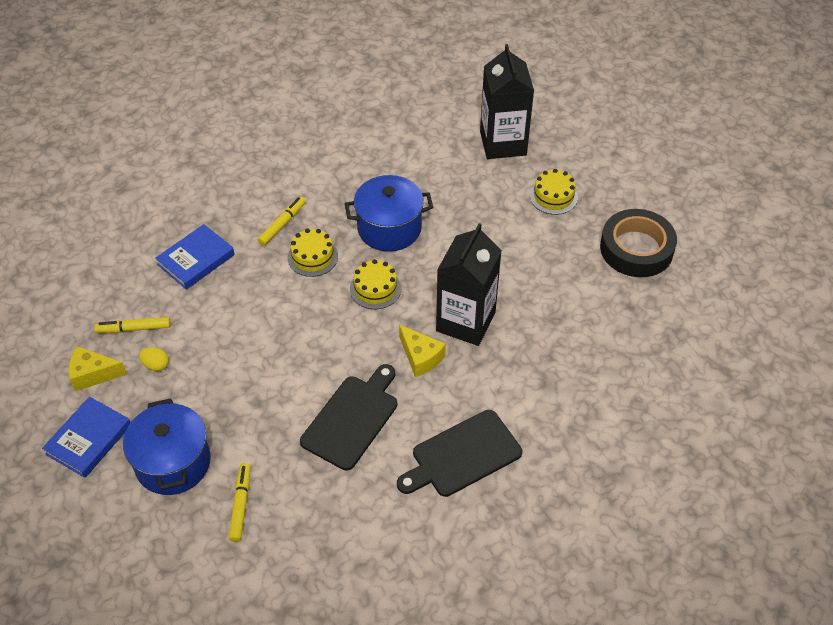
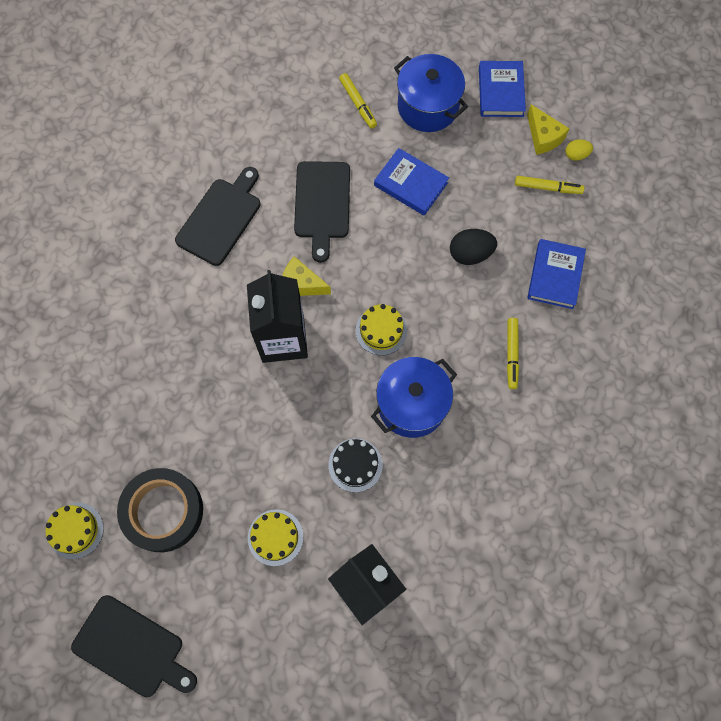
camera: 150 degrees right, 20 degrees up
(93, 374) = (543, 137): yellow cheese -> yellow cheese turned 90 degrees clockwise
(134, 329) = (548, 188): yellow marker -> yellow marker turned 45 degrees clockwise
(156, 365) = (503, 168): yellow egg -> yellow egg (576, 155)
(251, 309) = (470, 254): none -> black egg
(253, 394) = (411, 184): none -> blue book
(312, 257) = (458, 334): yellow cake -> yellow cake (75, 530)
(462, 211) = (355, 465): none -> black cake
(696, 182) = (132, 648): none -> black cutting board

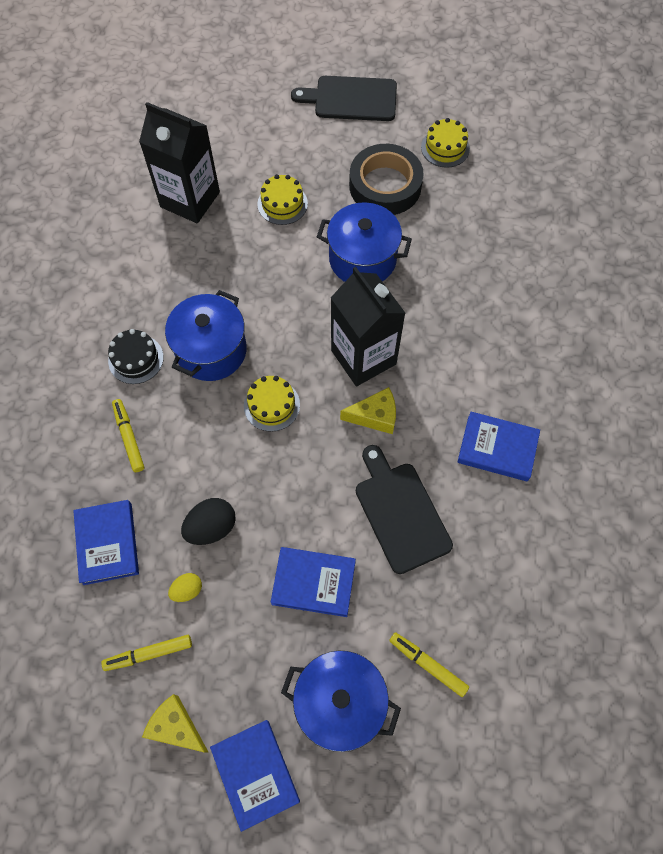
camera: 155 degrees right, 5 degrees down
(221, 218) = (497, 448): black cutting board -> blue book
(231, 436) = (362, 259): none -> blue pot
(355, 465) = (241, 281): black cake -> black cake (136, 359)
(576, 155) = (126, 719): yellow egg -> yellow egg (187, 590)

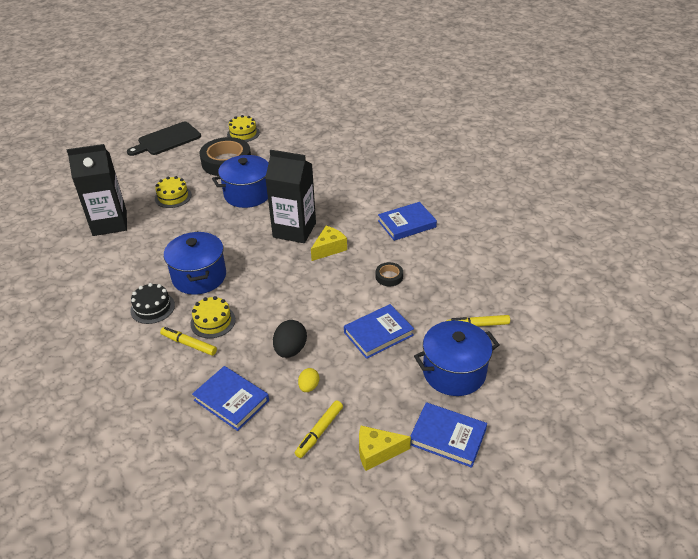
camera: 40 degrees left, 25 degrees down
(271, 405) = (264, 278): yellow cake -> yellow cake (213, 321)
(400, 512) = (389, 277): black cutting board -> black tape

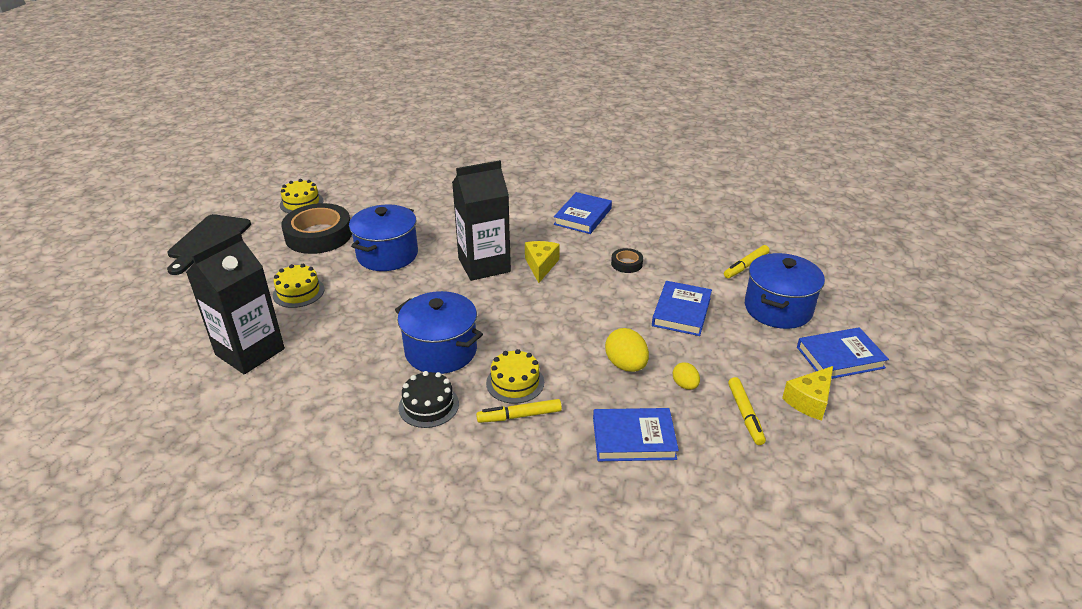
camera: 40 degrees left, 5 degrees down
(290, 350) = (626, 365): black egg -> yellow egg

